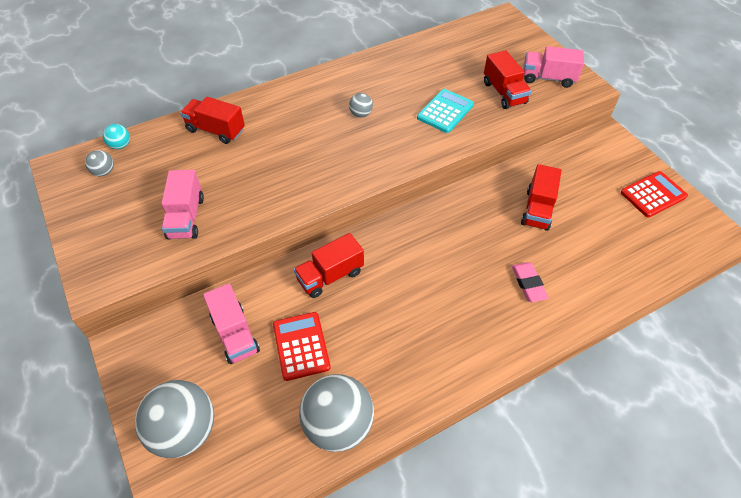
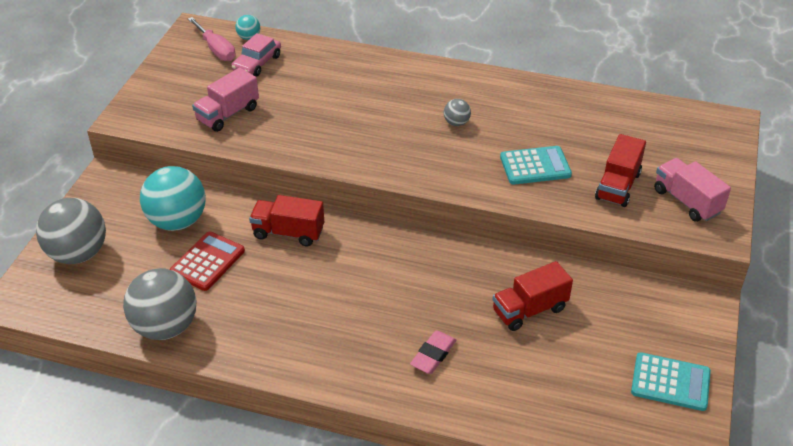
camera: 45 degrees right, 10 degrees down
(104, 172) = (216, 49): grey ball -> pink screwdriver
(155, 161) = (257, 63): none -> pink car
(216, 130) = (326, 66): red truck -> none
(235, 334) = (177, 221): pink truck -> turquoise ball
(653, 194) = (670, 382): red calculator -> turquoise calculator

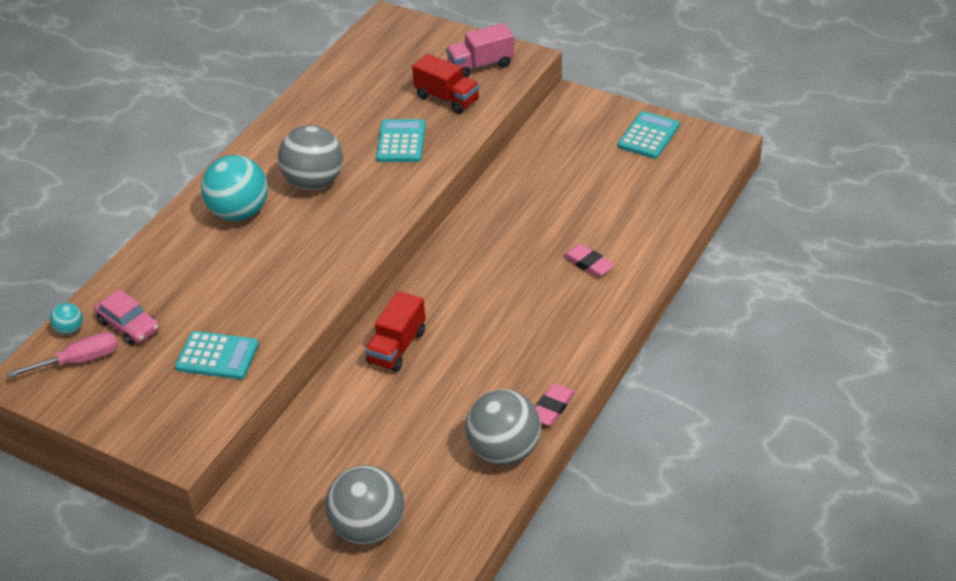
camera: 75 degrees left, 0 degrees up
(177, 221) = (346, 437): turquoise ball -> turquoise ball (239, 212)
(207, 261) = (419, 414): red calculator -> none
(222, 354) = (552, 408): none -> pink eraser
(228, 114) = (217, 356): pink truck -> turquoise calculator
(456, 123) = (314, 182): grey ball -> grey ball, size x2.21
(529, 310) = (551, 197): red truck -> none

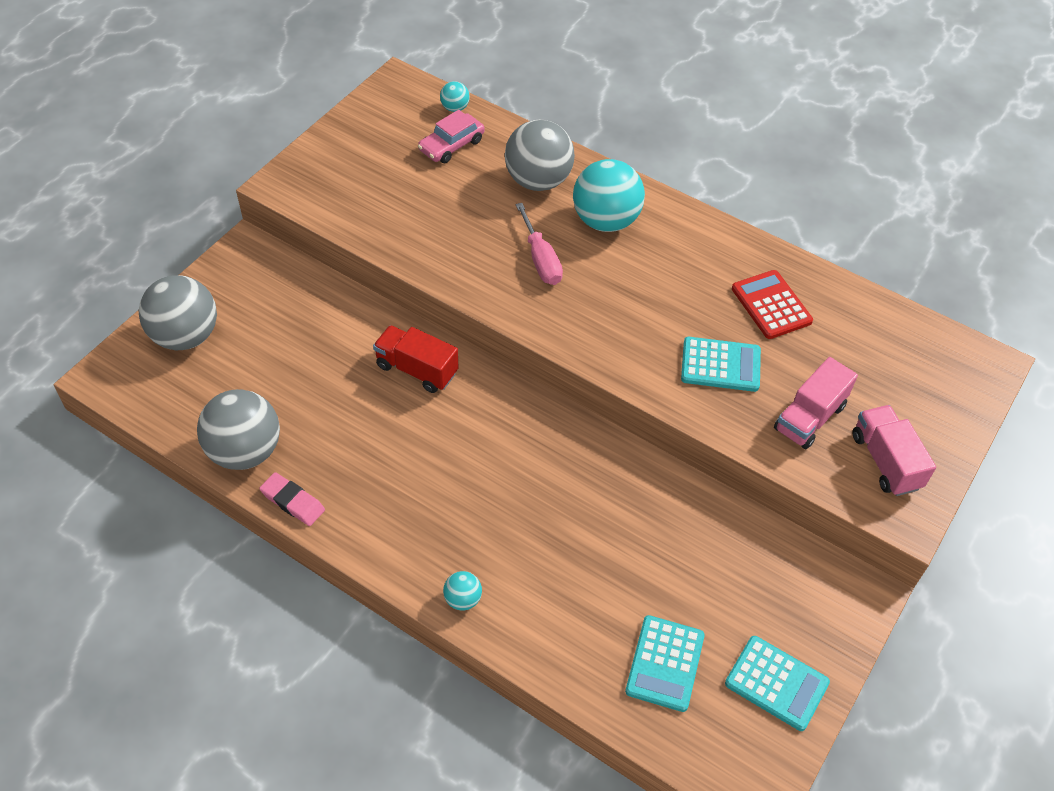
camera: 90 degrees right, 10 degrees up
(79, 361) = (412, 116): pink screwdriver -> pink screwdriver (540, 259)
(217, 356) = (394, 206): turquoise calculator -> turquoise calculator (665, 663)
(314, 182) = (650, 282): grey ball -> grey ball (538, 181)
(336, 117) = (771, 305): none -> red calculator
(447, 98) = (809, 418): red truck -> pink truck
(588, 263) = (518, 568): pink eraser -> none
(621, 291) = (463, 599): none -> turquoise ball

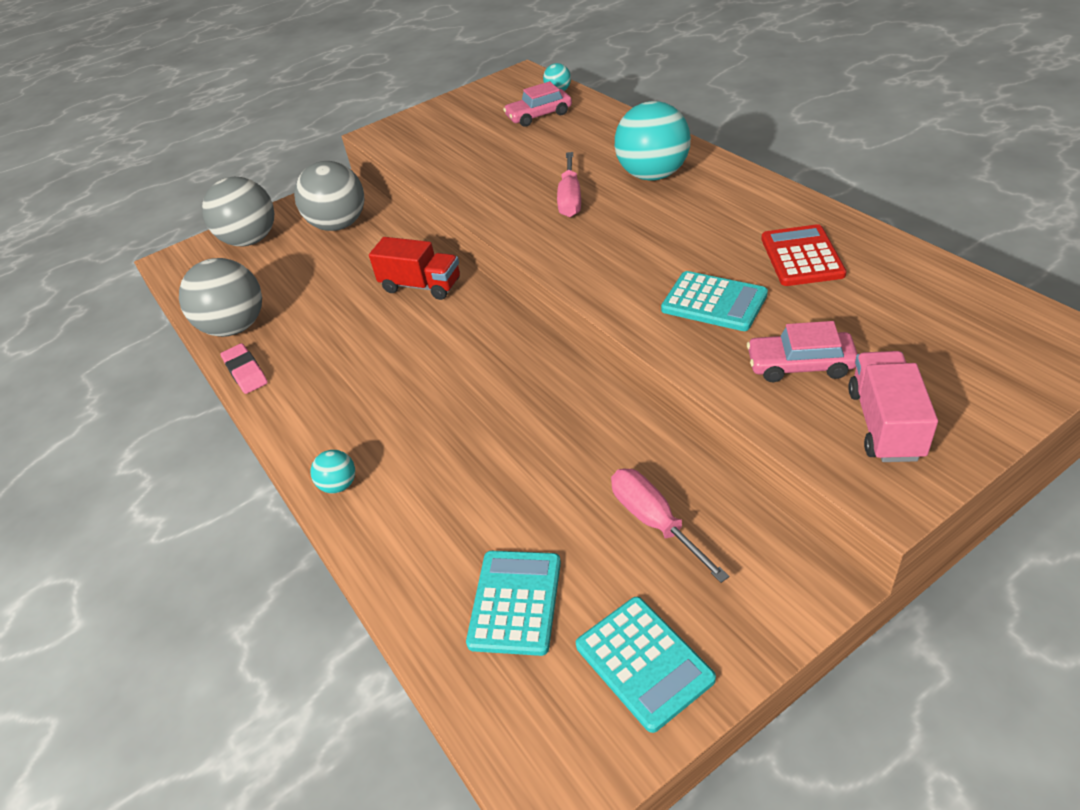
camera: 30 degrees right, 10 degrees down
(417, 369) = (421, 286): red truck -> red truck turned 150 degrees clockwise
(538, 181) = (603, 143): grey ball -> grey ball (339, 225)
(665, 663) = (515, 602): turquoise calculator -> turquoise calculator turned 150 degrees clockwise
(737, 570) = (655, 522): none -> pink screwdriver
(809, 418) = (800, 365): pink truck -> pink car

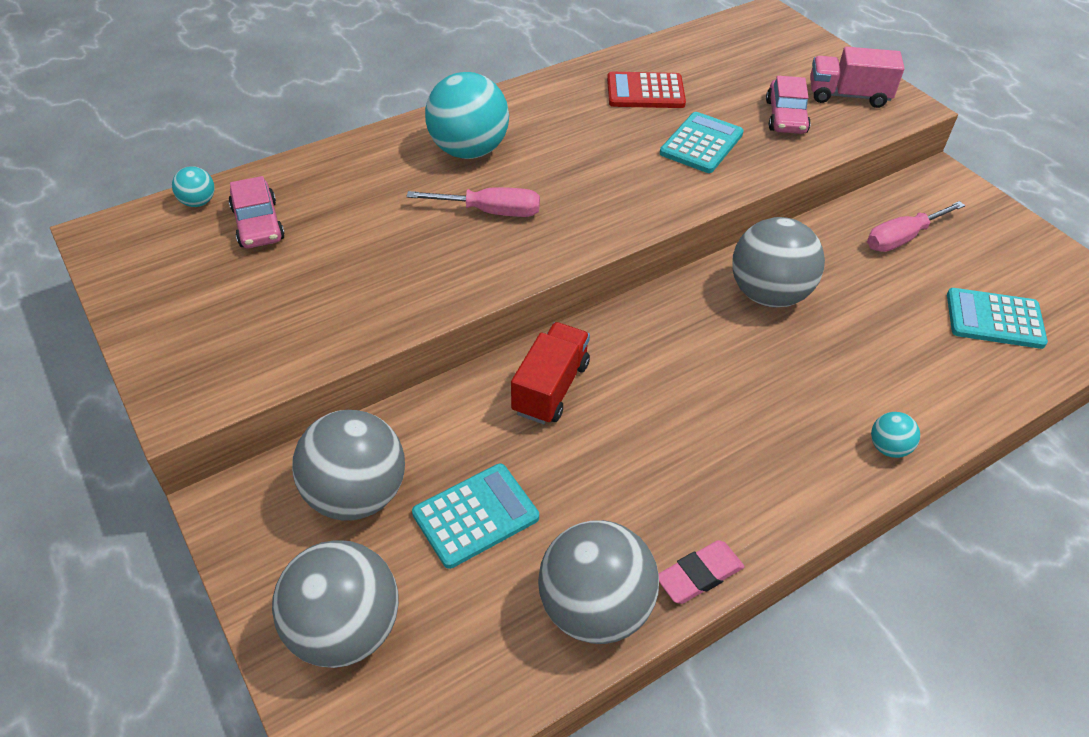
camera: 95 degrees left, 5 degrees up
(538, 403) = (768, 294): none -> grey ball
(644, 662) = (1025, 257): turquoise calculator -> turquoise calculator (475, 515)

